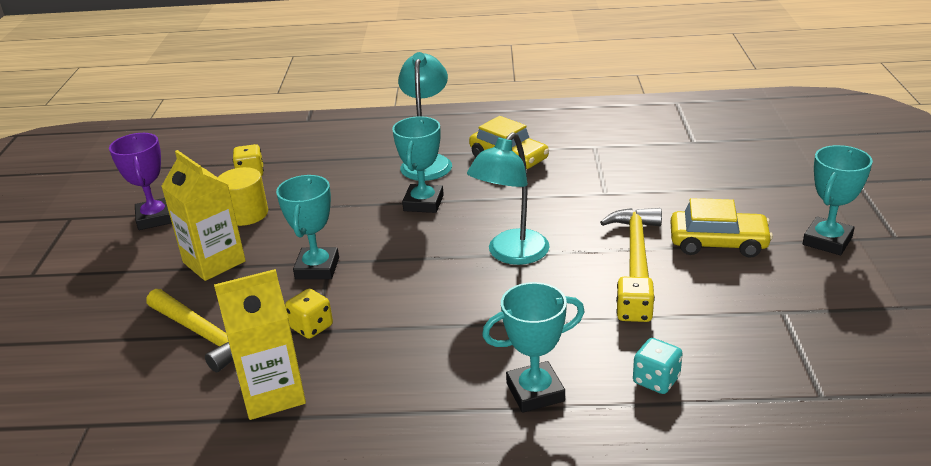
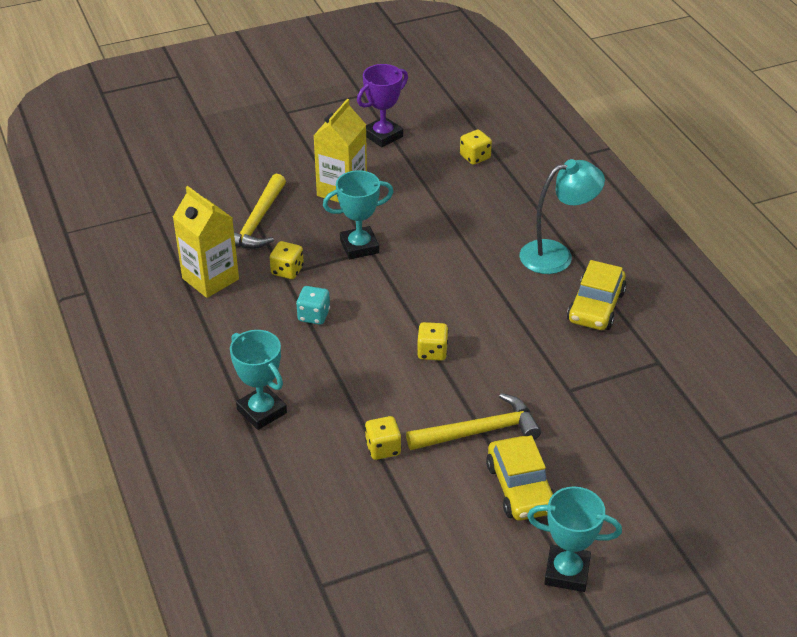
camera: 65 degrees right, 10 degrees up
(246, 214) = (413, 180): yellow cylinder -> none
(423, 203) = (484, 274): turquoise trophy -> none
(511, 254) = (432, 352): turquoise lamp -> yellow dice
(656, 380) = (301, 478): turquoise dice -> turquoise dice (313, 315)

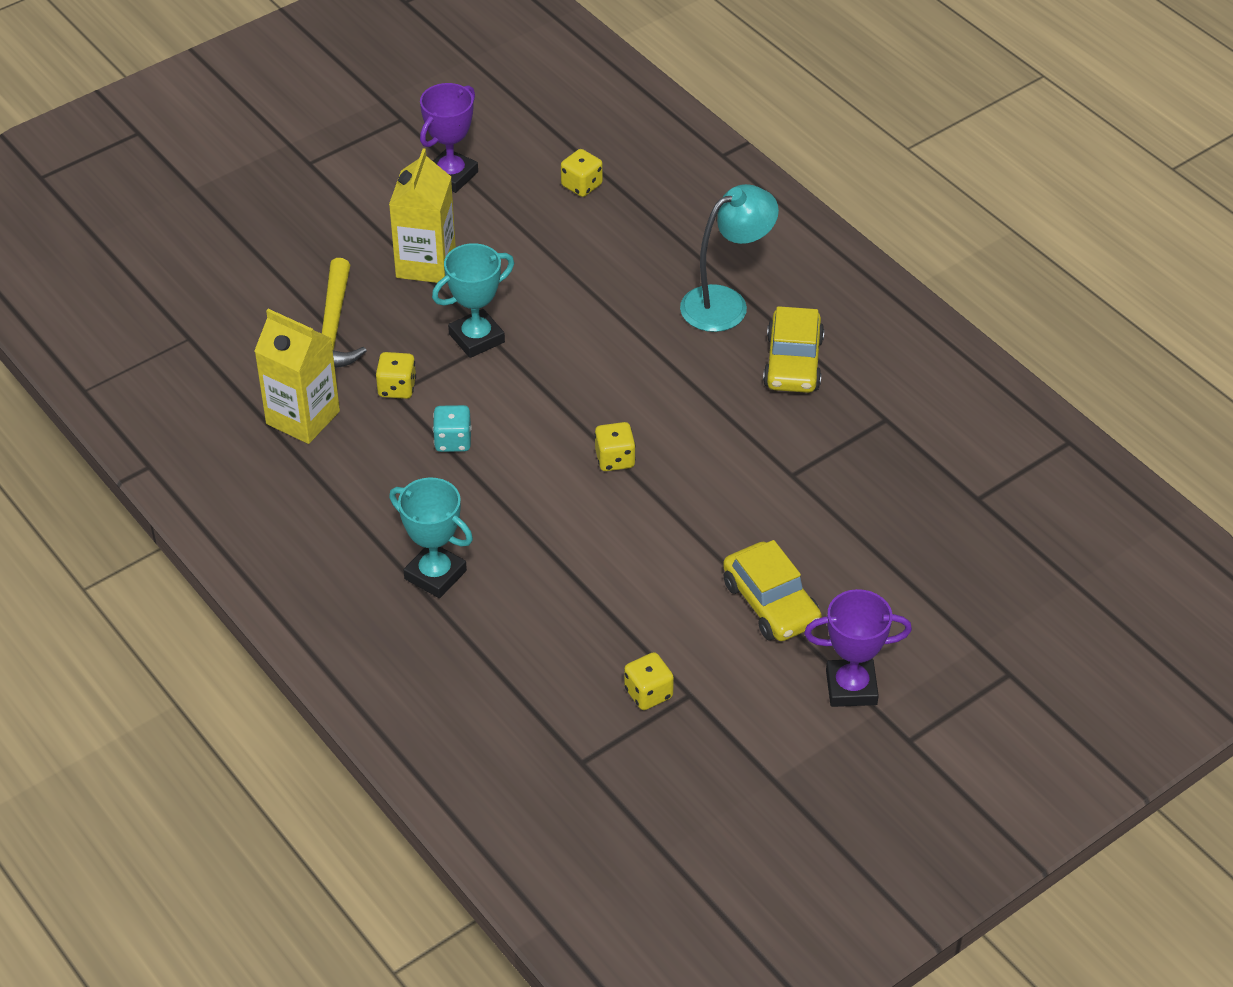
camera: 15 degrees left, 5 degrees up
(383, 448) = (597, 590): yellow dice -> yellow dice (648, 693)
(480, 431) = (703, 546): yellow hammer -> none
(567, 572) = (851, 687): turquoise trophy -> purple trophy

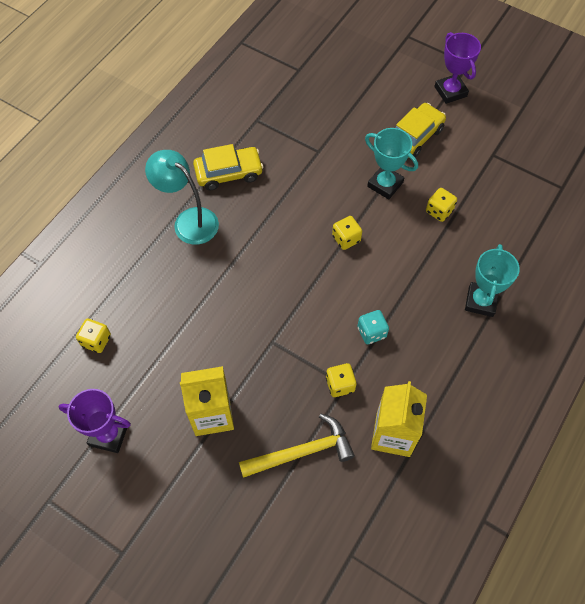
camera: 110 degrees left, 15 degrees up
(476, 338) = (274, 353): turquoise trophy -> turquoise trophy (385, 184)
(648, 693) = (503, 172): yellow dice -> yellow dice (439, 211)

